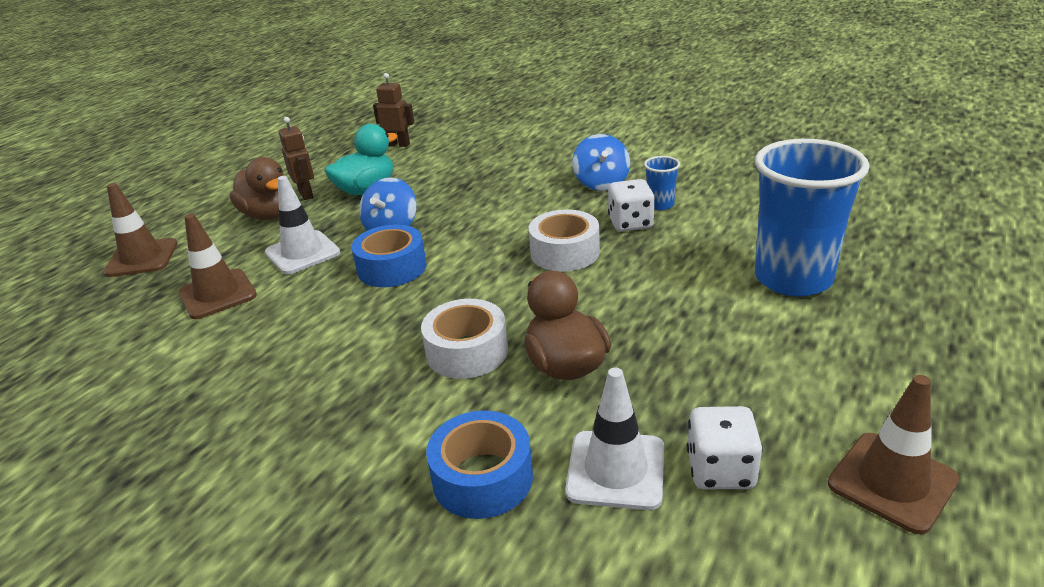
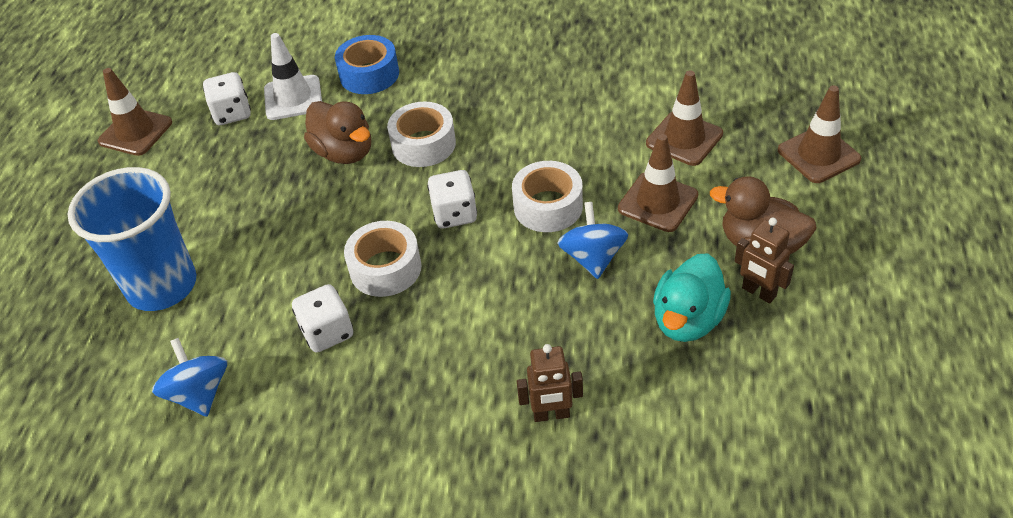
camera: 160 degrees right, 15 degrees up
(302, 253) = (658, 202): white traffic cone -> brown traffic cone
(392, 268) = (548, 206): blue tape -> white tape
(398, 144) = (744, 448): brown robot -> brown robot (551, 415)
(478, 279) = (454, 214): none -> white dice
(601, 183) = (382, 409): blue spinning top -> blue spinning top (199, 394)
(660, 205) = (298, 377): blue cup -> none

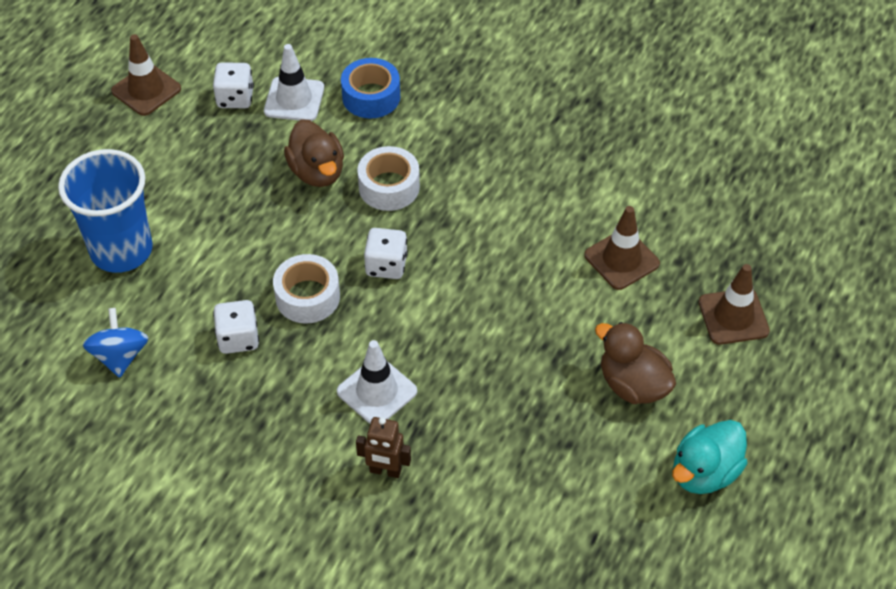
camera: 15 degrees right, 5 degrees up
(502, 336) = (377, 391): none -> white traffic cone
(548, 206) = (469, 285): white tape -> none
(593, 258) = (484, 347): blue spinning top -> none
(658, 202) = (565, 314): brown traffic cone -> none
(687, 320) = (534, 430): turquoise duck -> turquoise duck (704, 472)
(758, 292) = (606, 427): brown robot -> none

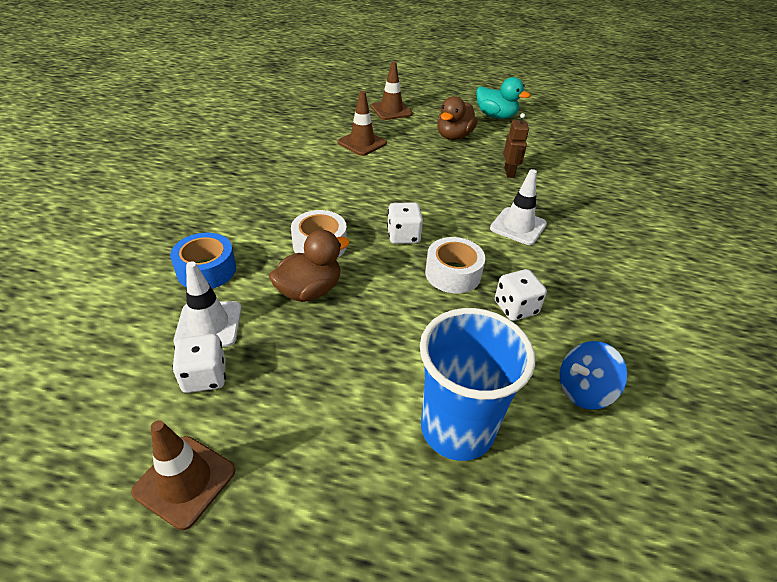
camera: 105 degrees left, 10 degrees down
(385, 471) = (575, 215): brown robot -> brown robot (509, 172)

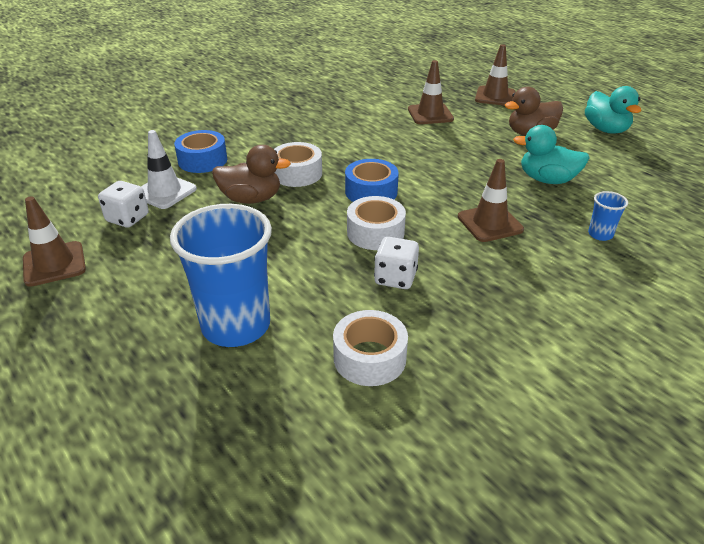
camera: 40 degrees right, 5 degrees down
(403, 236) = (371, 192): white dice -> blue tape
(509, 172) = (547, 180): brown robot -> turquoise duck
(518, 226) = (490, 223): white traffic cone -> brown traffic cone
(583, 390) = (369, 358): blue spinning top -> white tape
(589, 204) = (600, 234): none -> blue cup

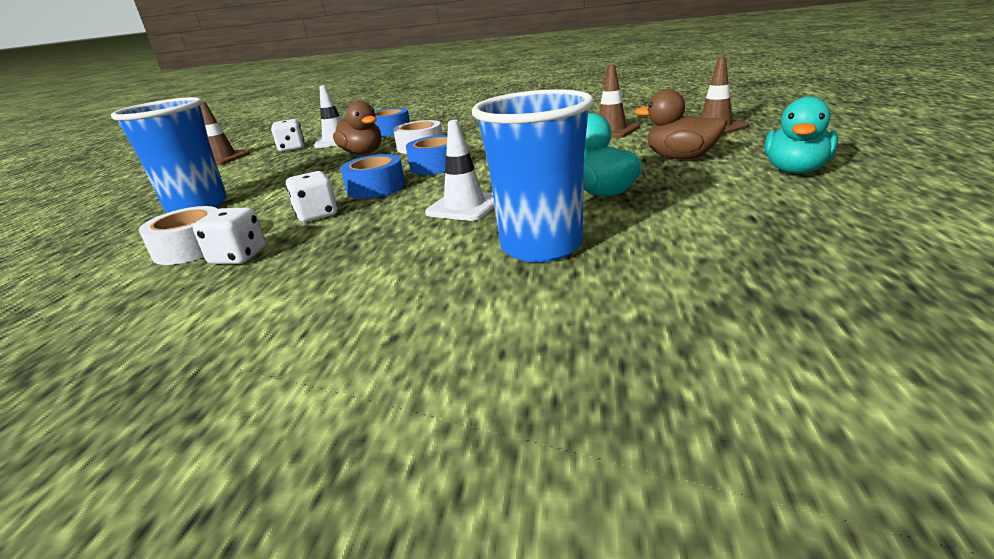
camera: 50 degrees right, 10 degrees down
(375, 232) = (376, 188): white tape -> blue tape
(435, 340) = (238, 256): none -> white dice
(490, 223) = (464, 206): brown traffic cone -> white traffic cone
(600, 234) = (541, 246): blue cup -> blue cup, size x2.37

